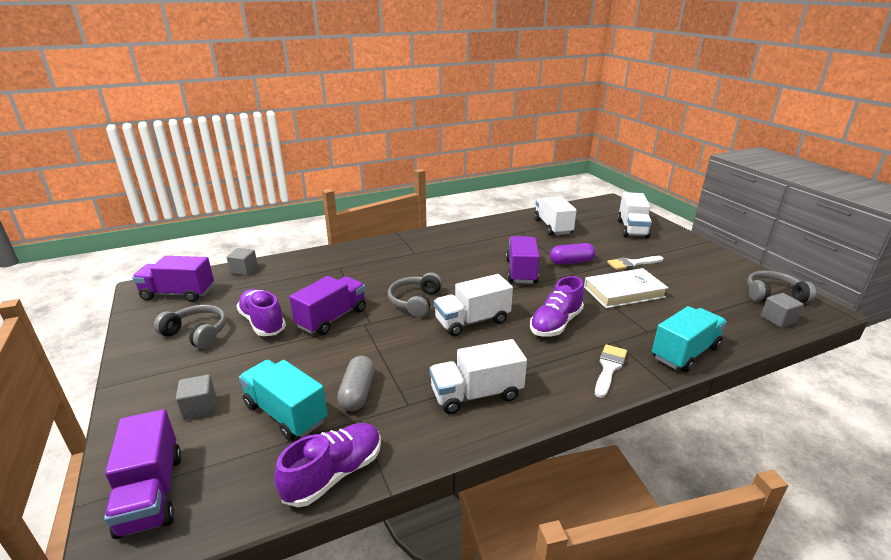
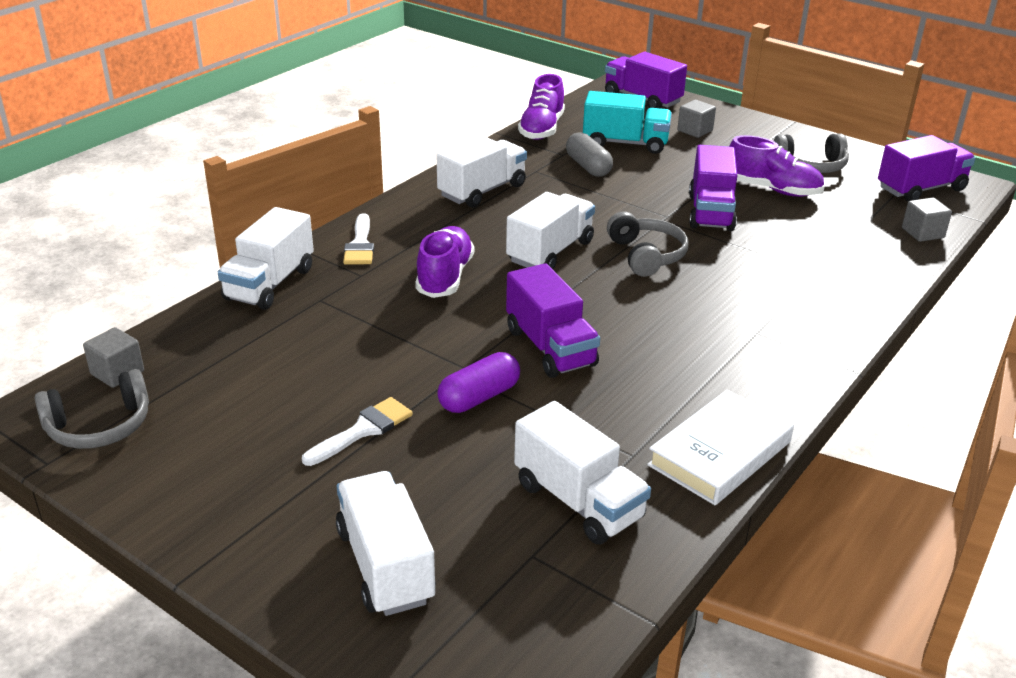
camera: 150 degrees right, 5 degrees up
(624, 292) = (365, 355): white book -> white book (720, 453)
(685, 353) = (270, 284): turquoise truck -> white truck

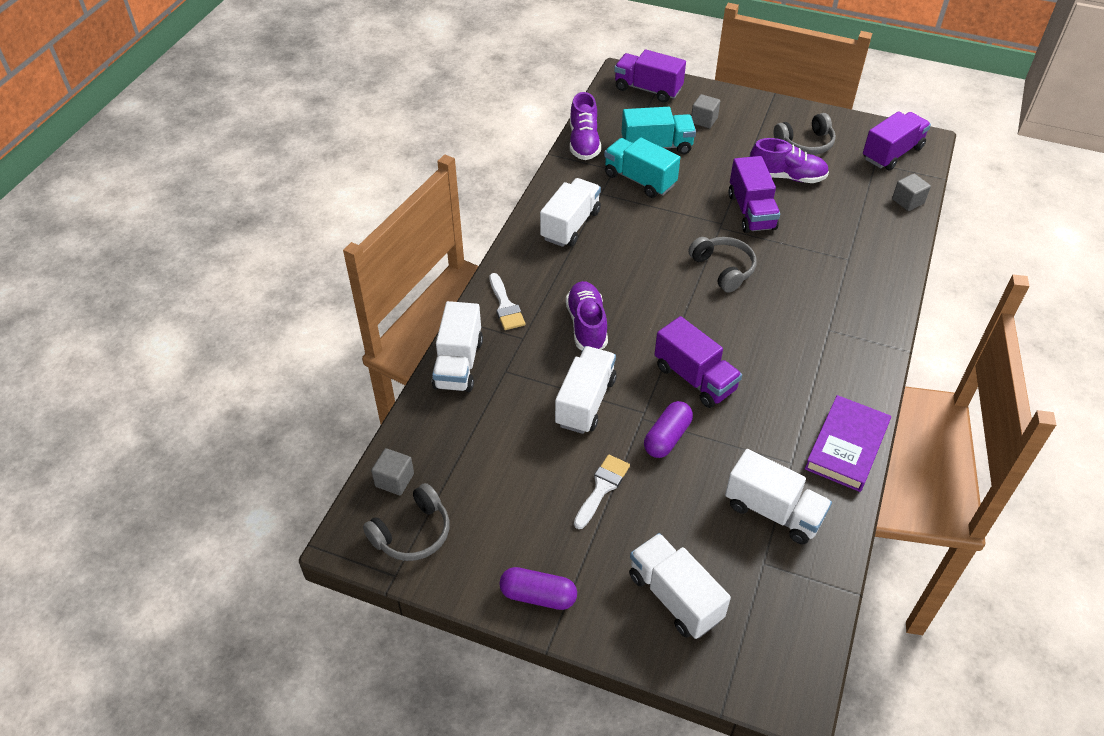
camera: 15 degrees left, 15 degrees up
(206, 523) = (538, 596): none -> purple capsule
(550, 252) = (652, 281): white truck -> white truck (585, 402)
(588, 167) = (639, 180): grey capsule -> turquoise truck
(720, 453) = (846, 447): white book -> purple book

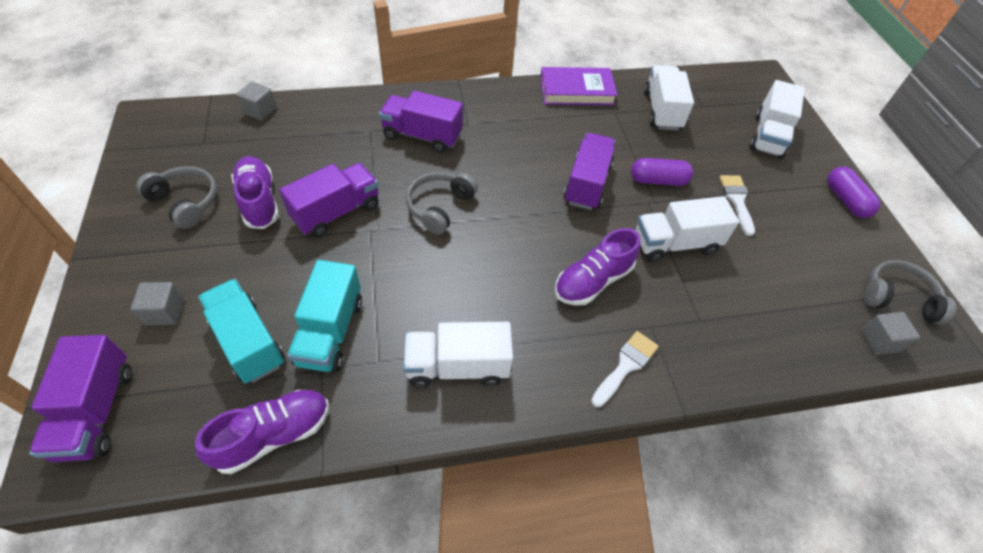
camera: 125 degrees left, 5 degrees up
(458, 364) = (730, 365): white truck -> none
(602, 488) = (737, 200): white brush -> white brush turned 90 degrees clockwise
(892, 153) = (179, 134): purple truck -> purple truck (422, 136)

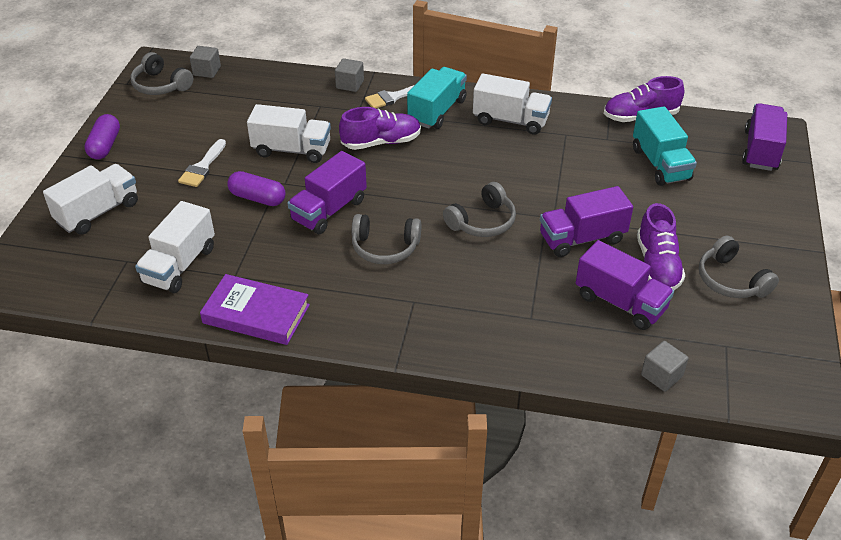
camera: 155 degrees left, 10 degrees down
(165, 312) = (728, 195): grey cube -> grey cube (350, 84)
(330, 331) = (598, 157): turquoise truck -> turquoise truck (437, 111)
(422, 136) = (472, 297): purple truck -> purple truck (620, 303)
(515, 160) = (385, 248): none -> grey headphones

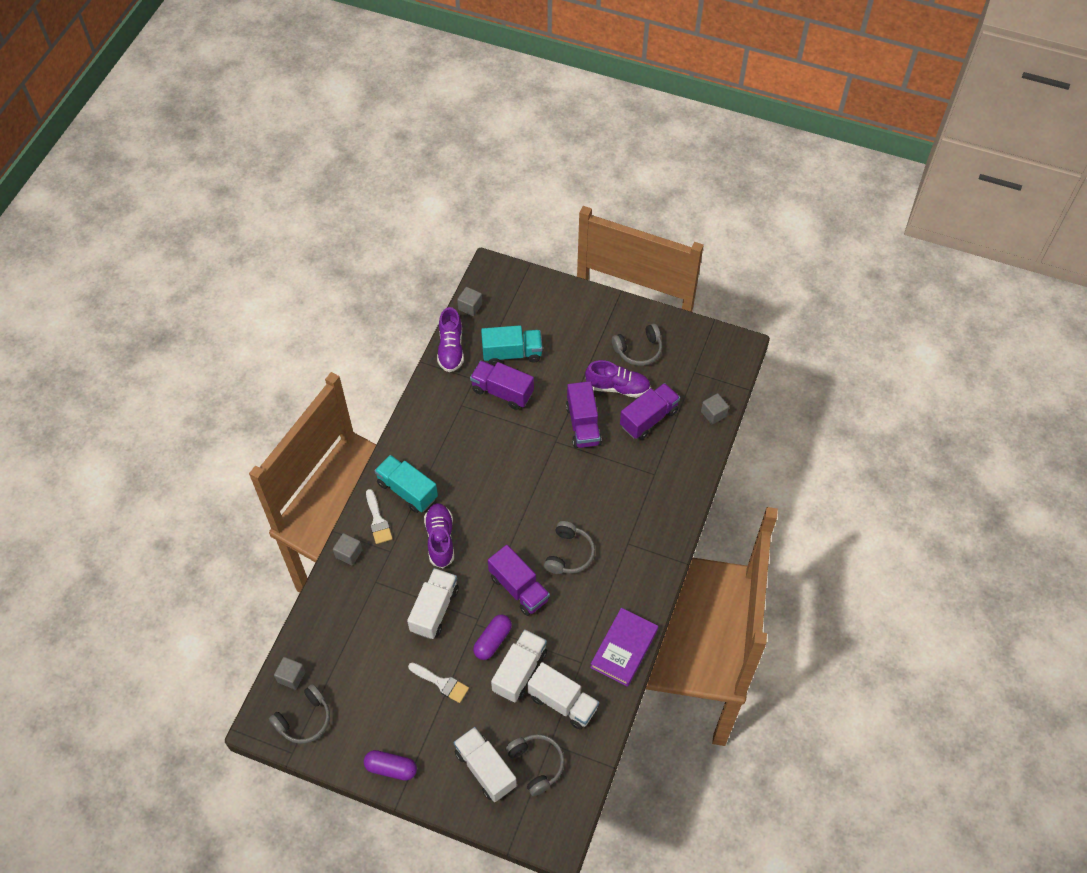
camera: 80 degrees left, 15 degrees up
(482, 222) = (553, 484): grey headphones -> grey headphones (536, 764)
(510, 120) = (434, 439): white truck -> white truck (519, 671)
(709, 123) = (470, 307): none -> grey cube
(760, 150) = (511, 287): purple truck -> purple truck (502, 392)

